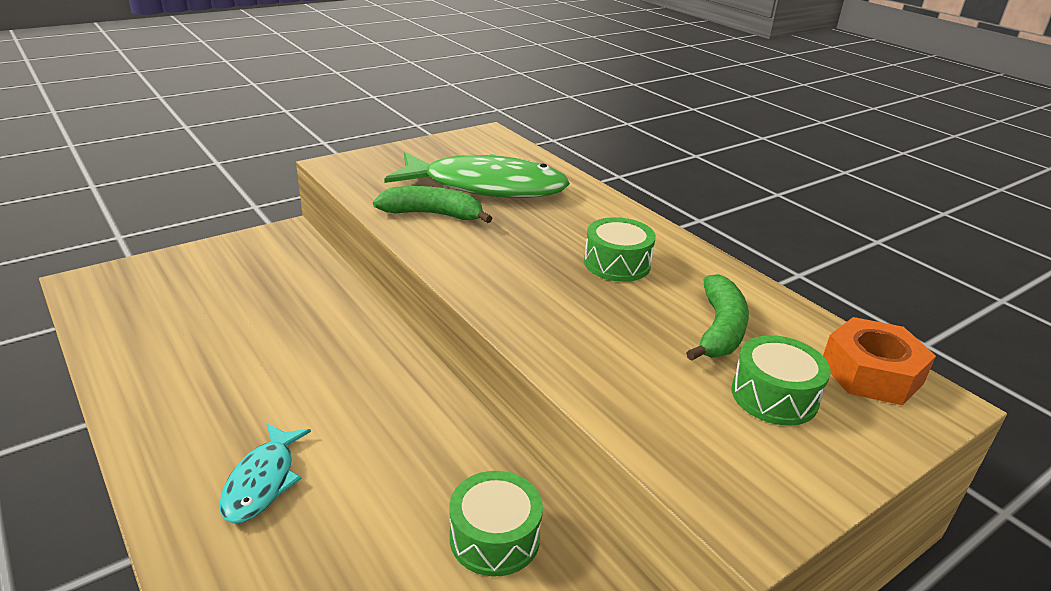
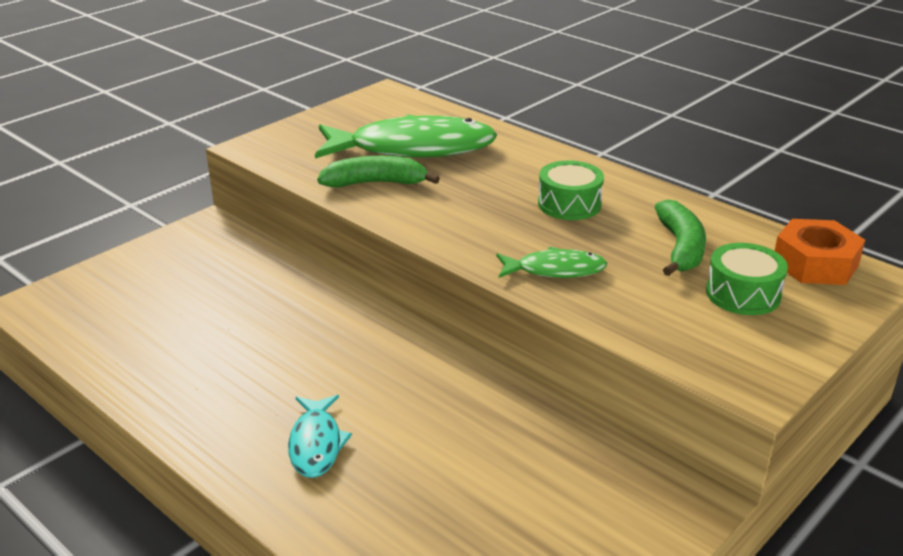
camera: 10 degrees left, 0 degrees up
(494, 537) = (538, 450): green drum -> none
(571, 332) = (555, 270): none -> green fish

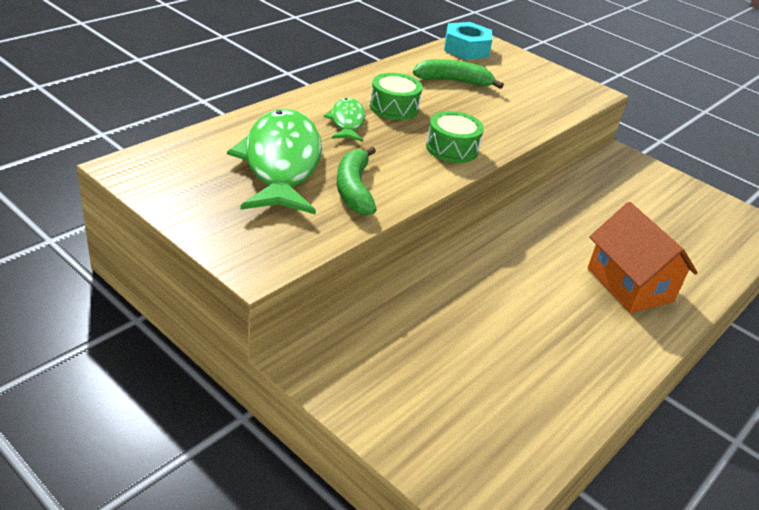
camera: 95 degrees left, 5 degrees up
(316, 444) = (629, 285): turquoise fish -> orange house
(555, 270) = (490, 127): green fish -> green fish (347, 122)
(743, 294) = (505, 75): green drum -> green drum (452, 148)
(815, 263) = (466, 49): orange nut -> turquoise nut

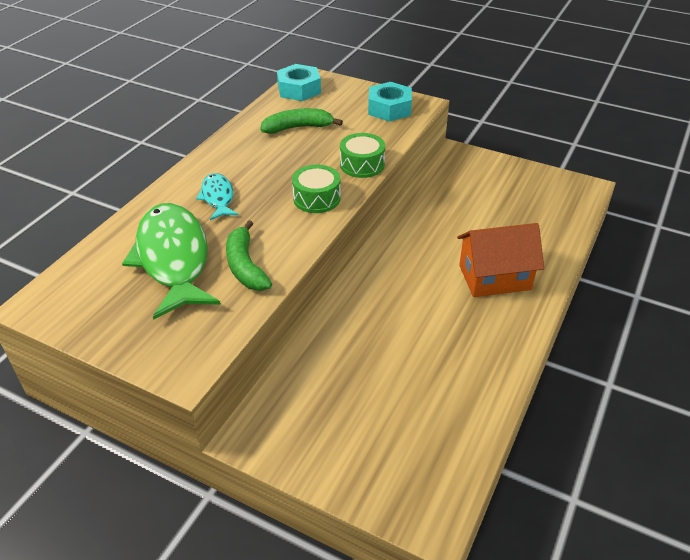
camera: 10 degrees left, 5 degrees up
(347, 122) = (218, 197): green fish -> turquoise fish
(394, 107) = (254, 170): green drum -> green drum (362, 165)
(559, 88) = (389, 109): none -> turquoise nut
(629, 285) = (494, 277): orange house -> orange house turned 60 degrees counterclockwise

